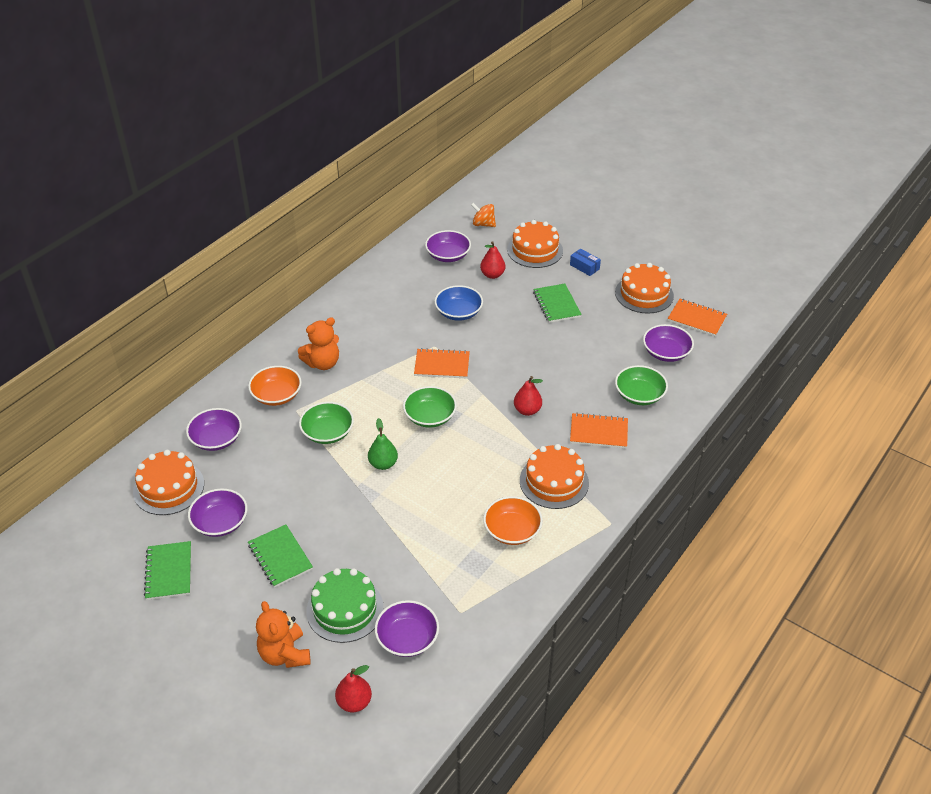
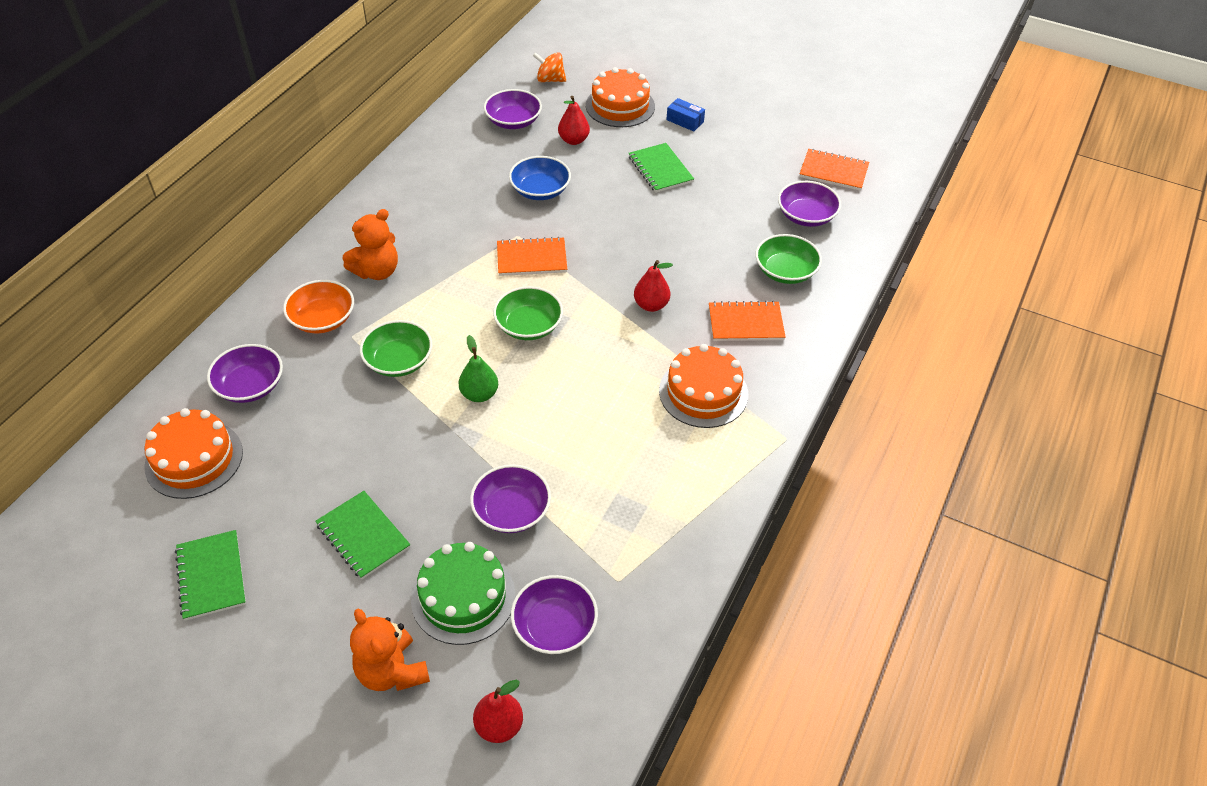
camera: 10 degrees left, 5 degrees up
(220, 522) = (273, 498): purple bowl -> purple bowl (511, 511)
(512, 530) = (663, 462): orange bowl -> none
(644, 294) = (764, 147): orange cake -> none

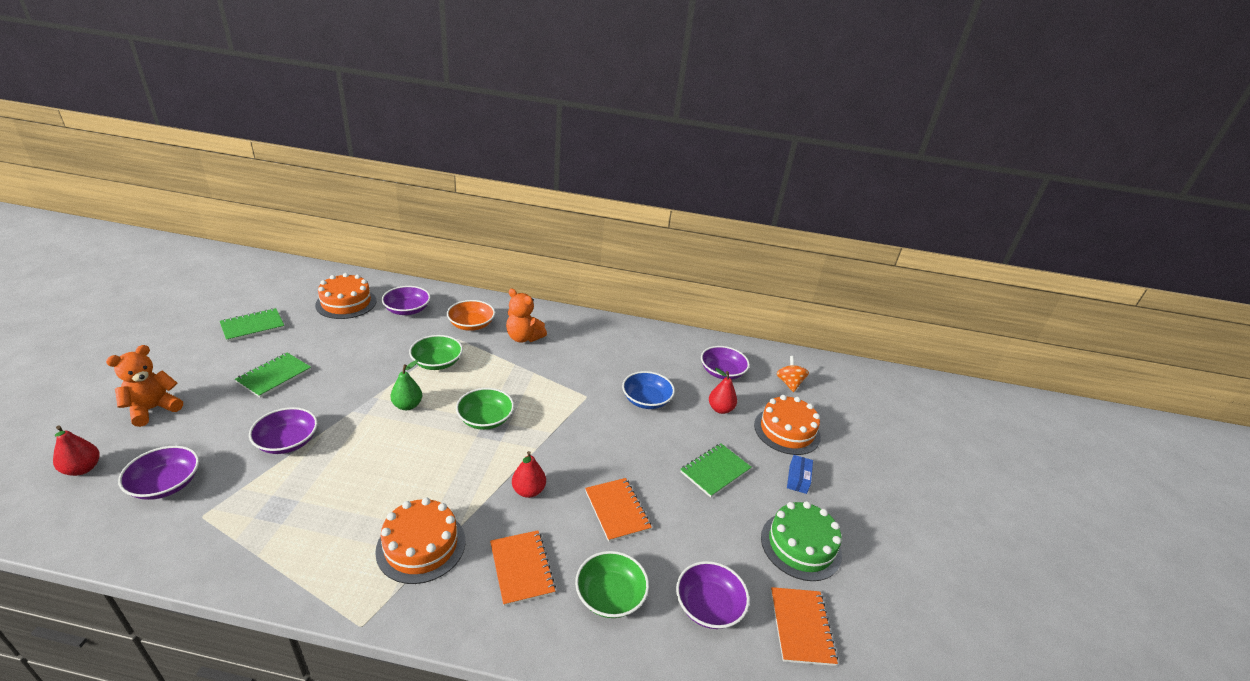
camera: 70 degrees right, 15 degrees down
(463, 597) = (208, 431): green cake -> green cake (800, 545)
(531, 259) = (563, 408): orange notebook -> orange notebook (617, 510)

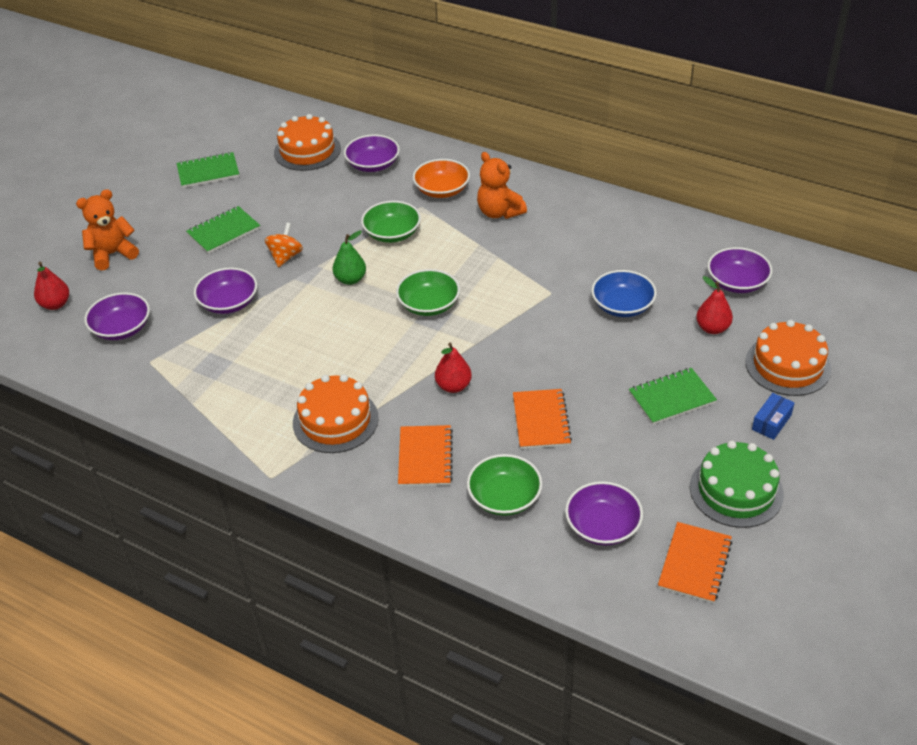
camera: 25 degrees right, 10 degrees up
(789, 383) = (824, 307): orange spinning top -> orange spinning top (285, 257)

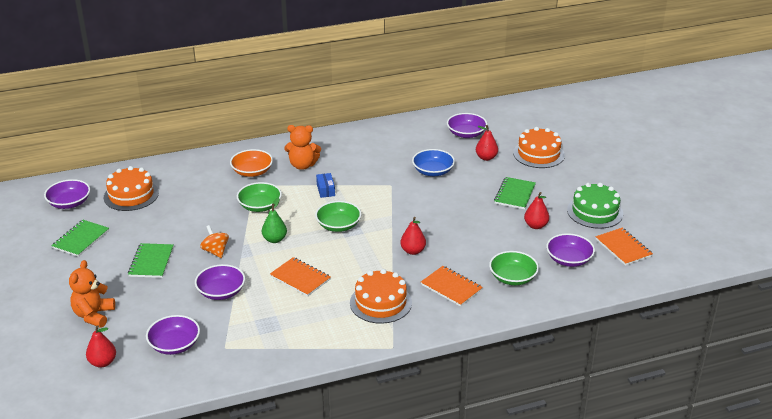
camera: 50 degrees left, 10 degrees down
(373, 165) = (188, 181): purple bowl -> purple bowl (69, 203)
(541, 420) = (476, 238): orange notebook -> orange notebook (300, 278)
(633, 454) = (535, 226): none -> red pear
(771, 422) = (567, 179): blue box -> blue box (325, 190)

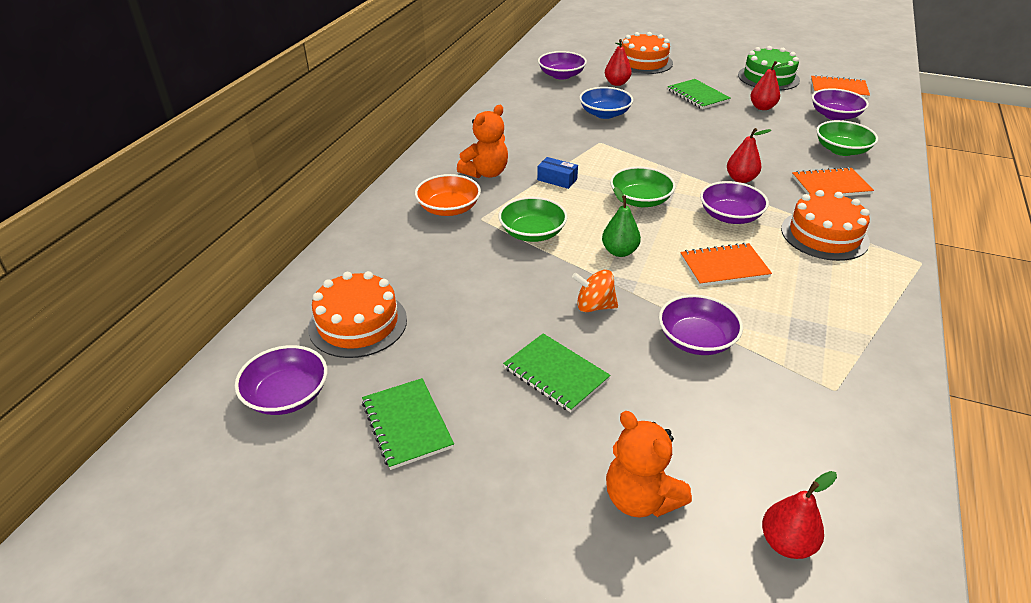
camera: 50 degrees left, 5 degrees up
(174, 345) = (793, 437): purple bowl -> purple bowl (730, 216)

